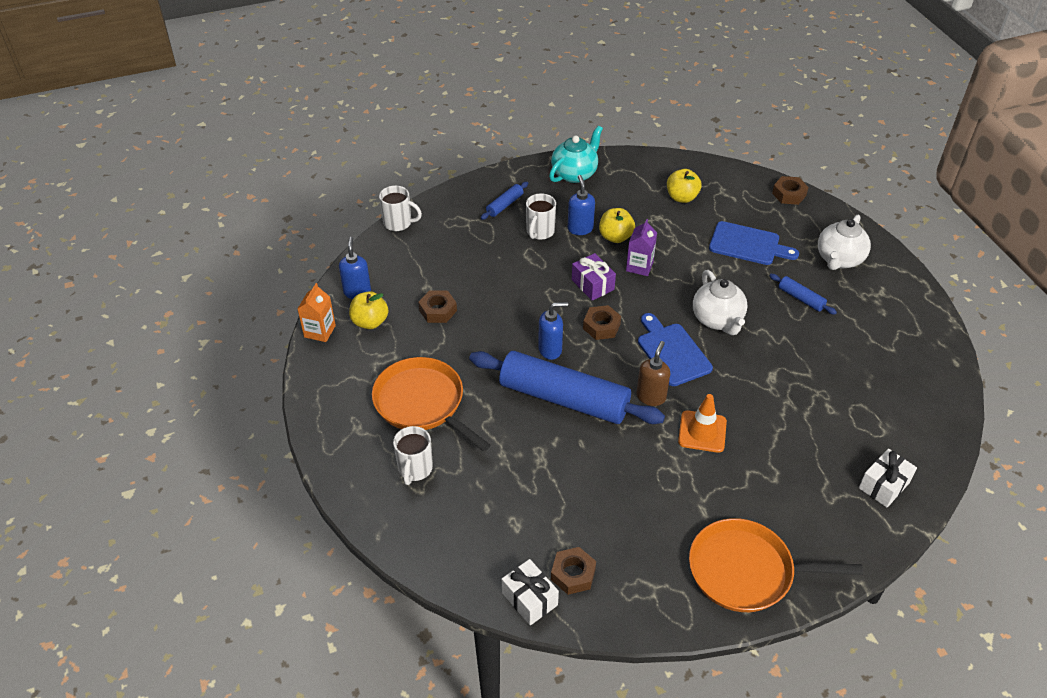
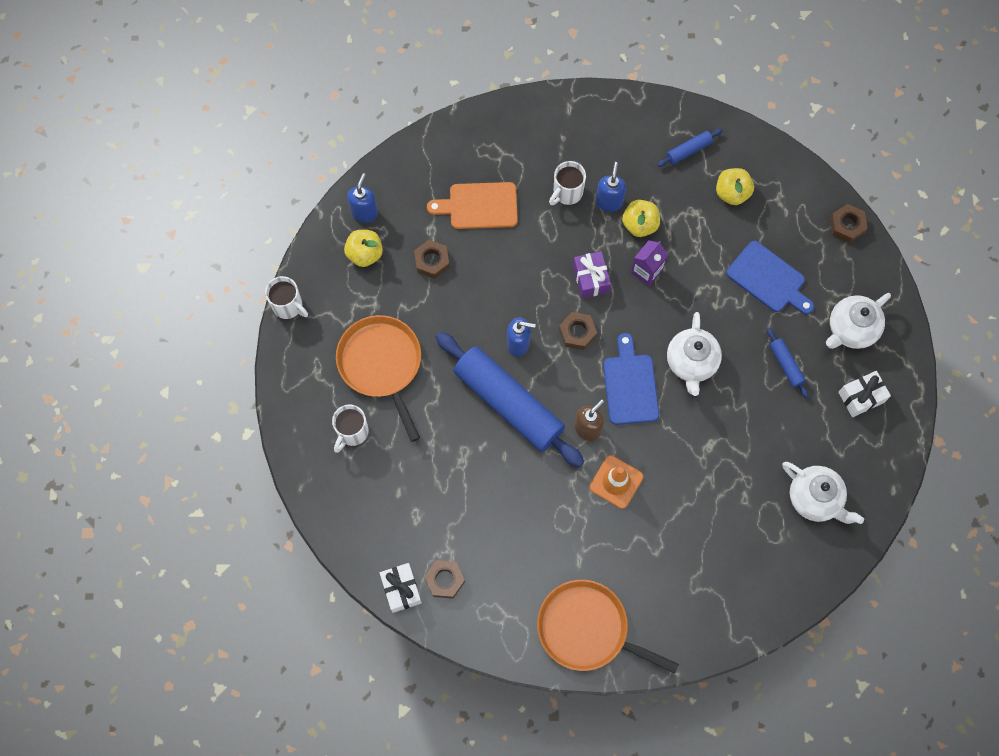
camera: 20 degrees right, 25 degrees up
(320, 331) = (316, 249): orange carton -> none
(398, 223) = (432, 134): white mug -> white mug (288, 306)
(464, 260) = (479, 206): none -> orange cutting board
(505, 205) = (546, 144): blue rolling pin -> blue rolling pin (689, 150)
(575, 174) = (635, 123): turquoise teapot -> none
(884, 485) = (748, 593): white gift -> white gift (861, 397)
(892, 389) = (815, 499): none -> white teapot

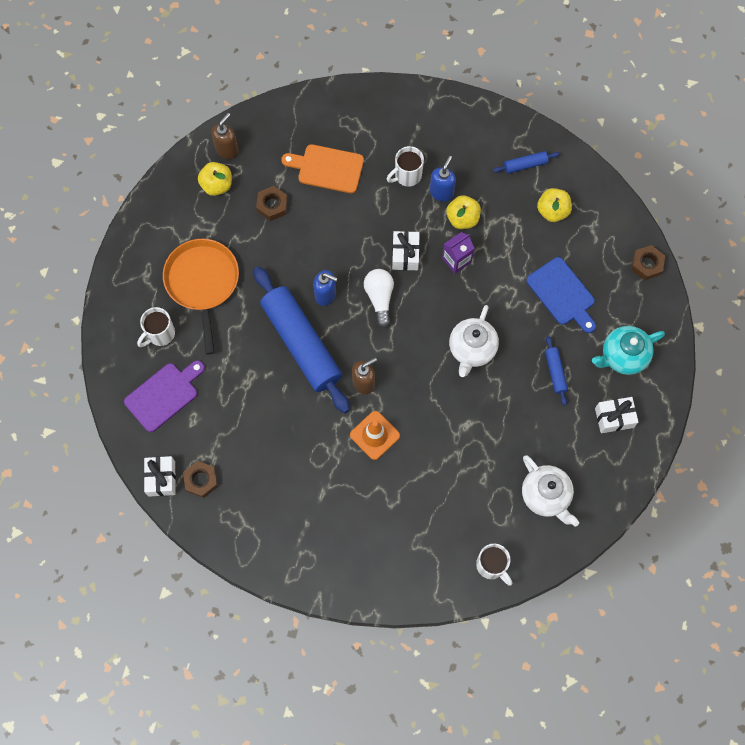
camera: 15 degrees right, 0 degrees up
(288, 306) = (138, 213): white mug -> white mug (491, 566)
(364, 212) = (227, 150): blue soap dispenser -> brown soap dispenser
(376, 498) = (164, 395): none -> purple cutting board
(577, 333) = (379, 298): brown nut -> white light bulb
(587, 629) = (311, 555): orange pan -> none
(590, 279) = (405, 255): purple gift -> white gift
(630, 385) = (412, 355): blue cutting board -> none
(851, 329) = (623, 356): white teapot -> turquoise teapot

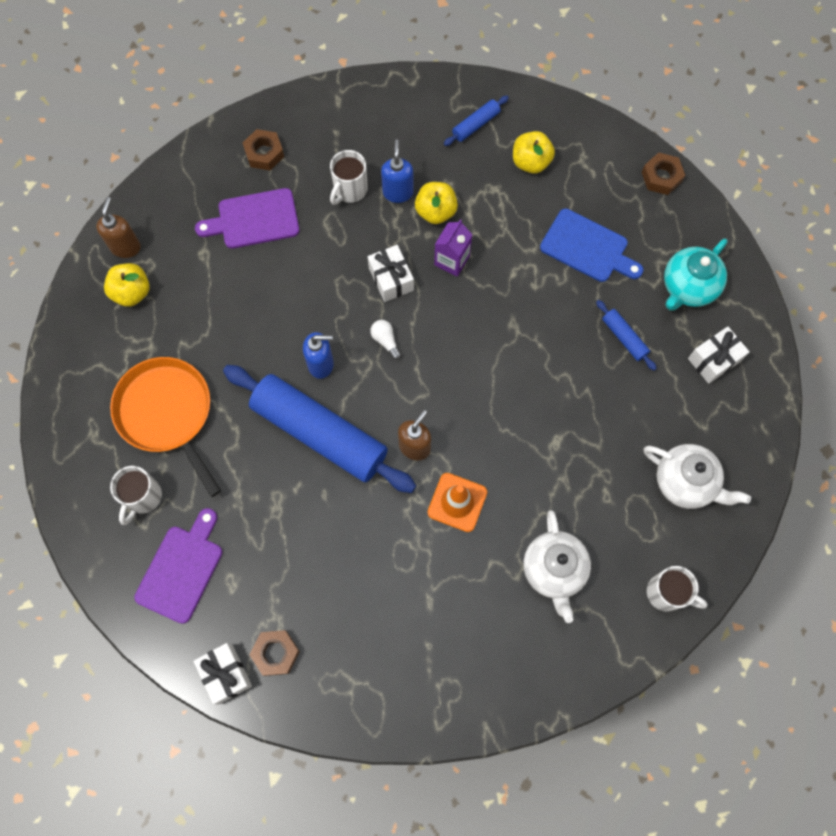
camera: 25 degrees left, 0 degrees up
(272, 205) = (209, 288): brown nut -> brown nut (264, 153)
(327, 168) = (254, 219): orange cutting board -> purple cutting board
(379, 298) = (386, 341): white light bulb -> white light bulb, size x0.59
(472, 349) = (519, 353): white teapot -> white teapot (553, 570)

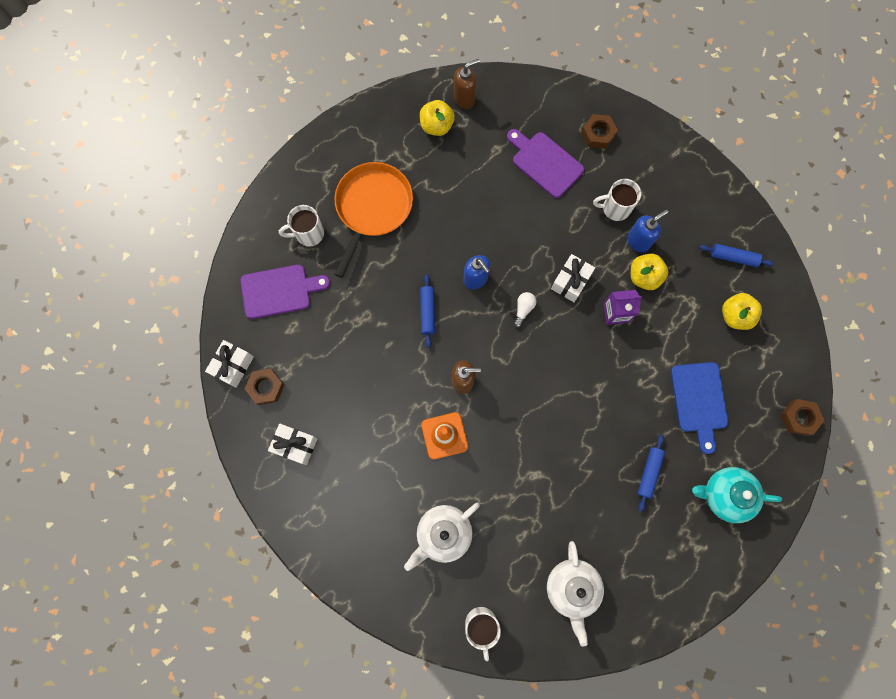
camera: 55 degrees right, 5 degrees up
(319, 433) = (427, 312): blue rolling pin -> blue rolling pin, size x0.41
(714, 360) = (681, 550): white gift -> white gift (295, 445)

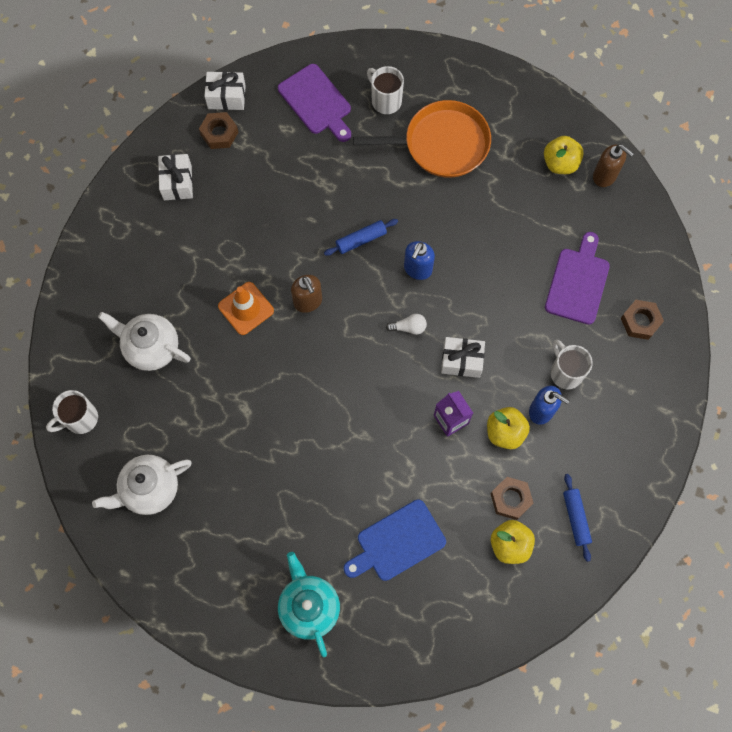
camera: 65 degrees right, 5 degrees down
(649, 472) = (297, 520): blue rolling pin -> none
(799, 418) = (429, 657): brown nut -> brown nut (510, 499)

